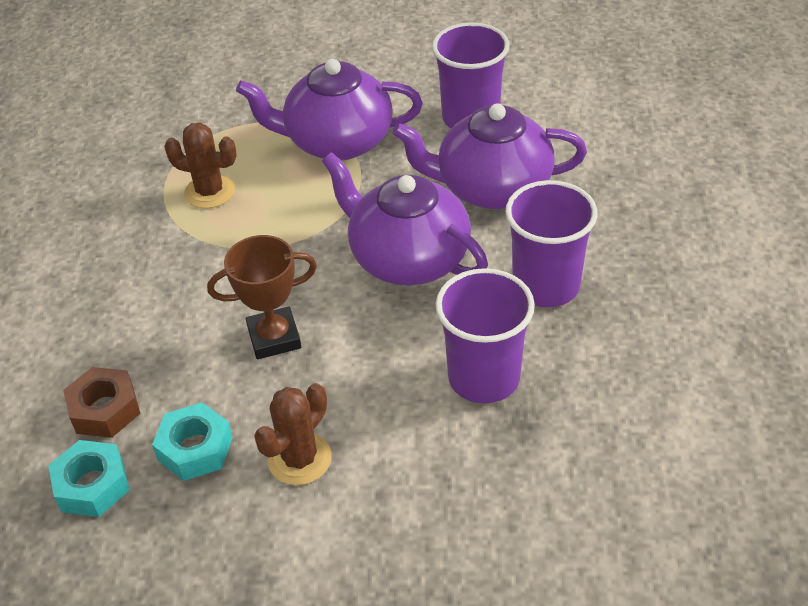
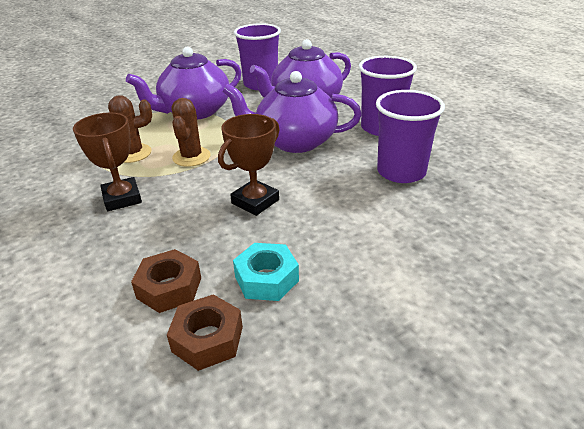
camera: 35 degrees left, 10 degrees down
(92, 485) = (208, 339): turquoise nut -> brown nut
(149, 263) = (122, 198): none -> brown trophy
(300, 459) = (345, 252): brown cactus -> brown cactus (191, 157)

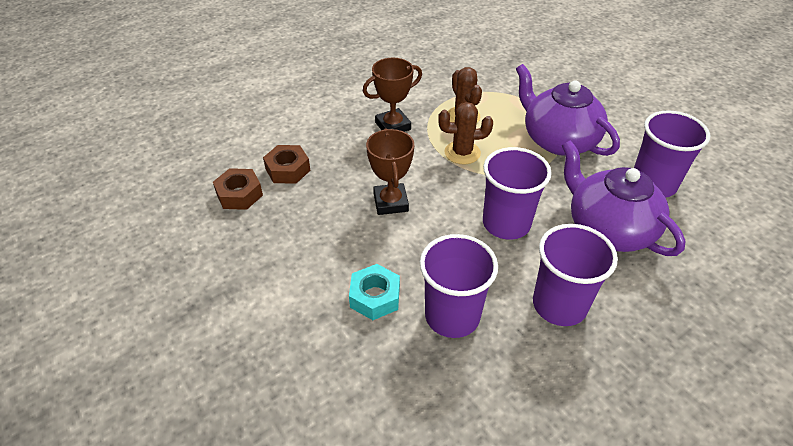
camera: 85 degrees right, 10 degrees up
(255, 201) = (390, 202): brown trophy -> brown trophy turned 45 degrees clockwise
(266, 279) = (291, 217): turquoise nut -> turquoise nut (375, 297)
(294, 141) = (506, 223): purple teapot -> purple cup

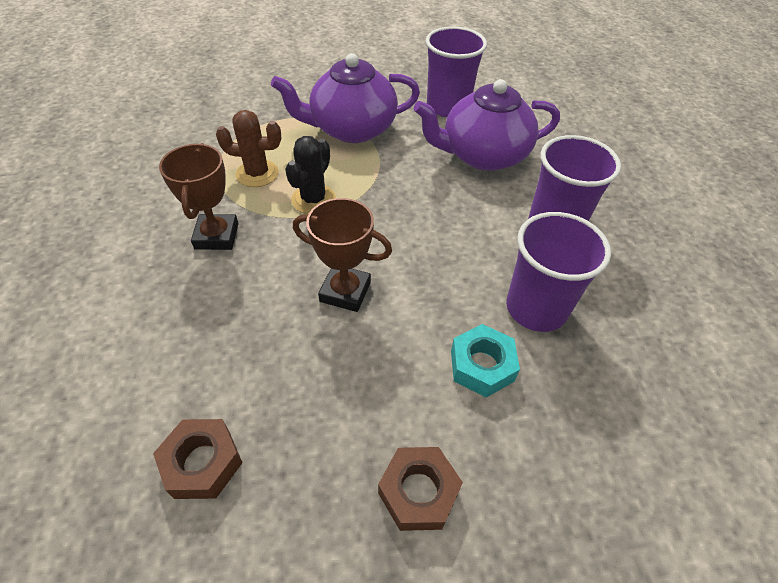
camera: 65 degrees left, 5 degrees up
(288, 170) = (201, 379): brown nut -> brown nut (418, 492)
(462, 153) = (313, 199): brown cactus -> black cactus
(506, 223) = (437, 214): purple cup -> none

